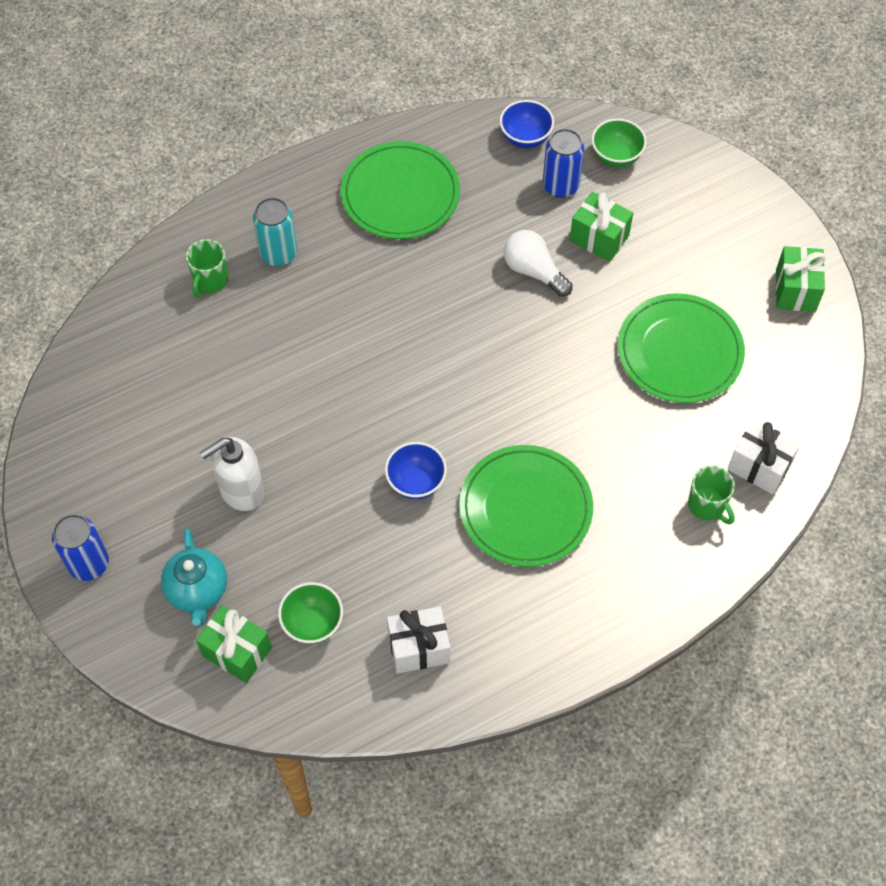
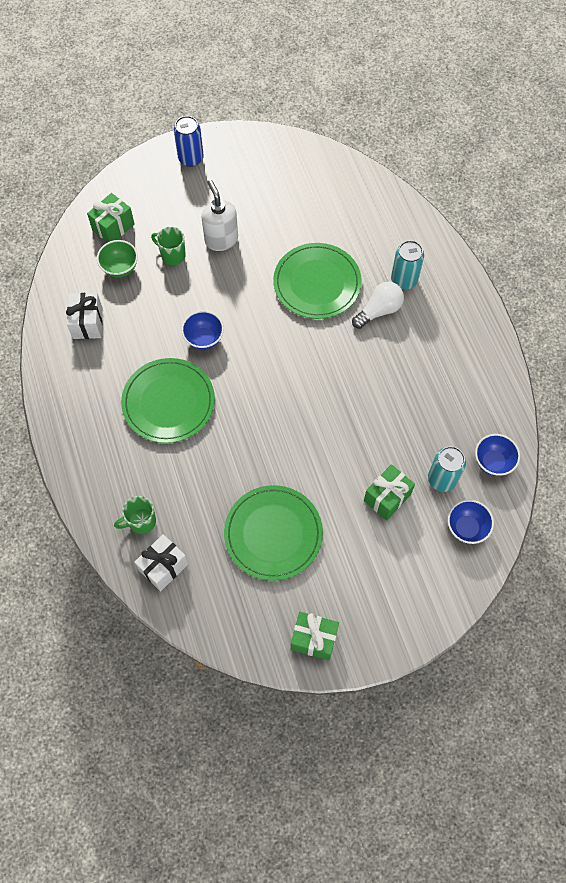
camera: 100 degrees right, 5 degrees up
(197, 591) = (158, 211): turquoise teapot -> none
(210, 281) = (387, 237): green mug -> green mug (172, 255)
(400, 194) = (447, 364): green plate -> green plate (317, 283)
(533, 271) = (363, 444): white light bulb -> white light bulb (379, 310)
(560, 186) = (442, 479): blue can -> turquoise can
(616, 157) = (466, 528): green bowl -> blue bowl

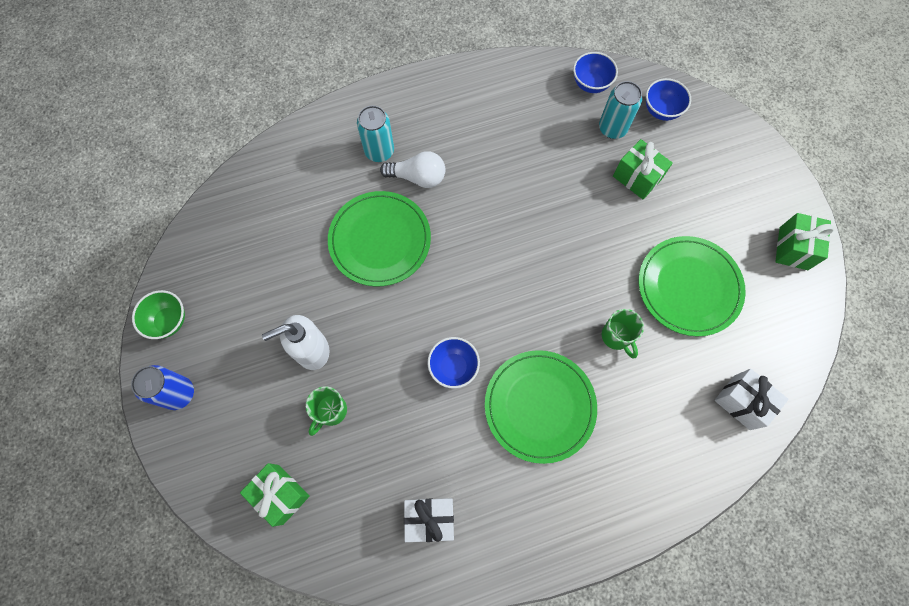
camera: 90 degrees left, 5 degrees up
(120, 268) = (347, 480): green bowl -> green bowl (169, 321)
(141, 521) = (692, 431): green mug -> green mug (616, 336)
(379, 310) = (418, 177): white light bulb -> white light bulb turned 135 degrees clockwise

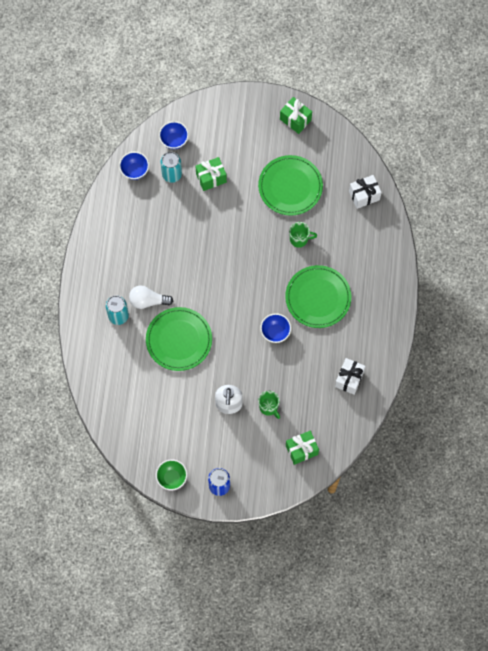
camera: 65 degrees left, 0 degrees up
(418, 177) = (148, 301): white light bulb -> white light bulb turned 120 degrees counterclockwise

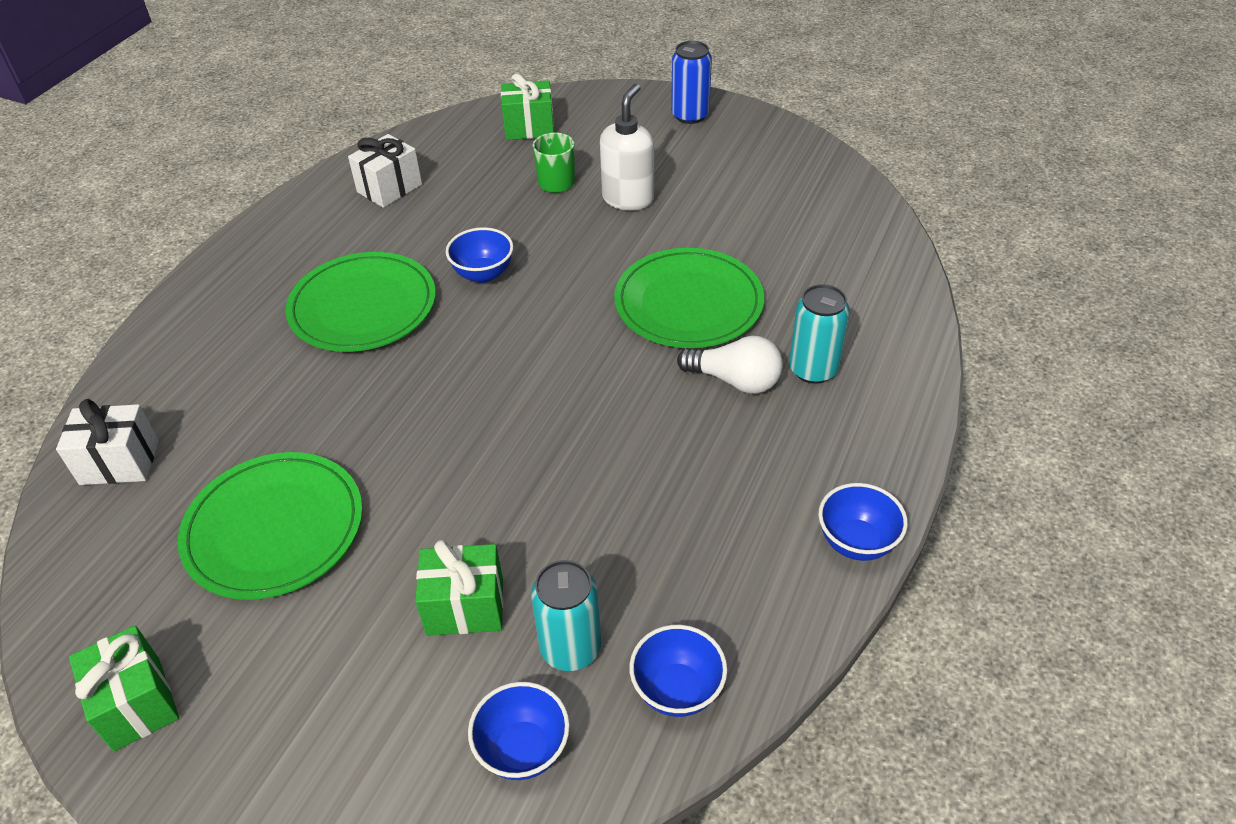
camera: 160 degrees left, 25 degrees down
(89, 239) = (856, 542): none -> blue bowl
(172, 478) = (770, 136): green bowl -> none
(299, 239) = (329, 413): green mug -> none

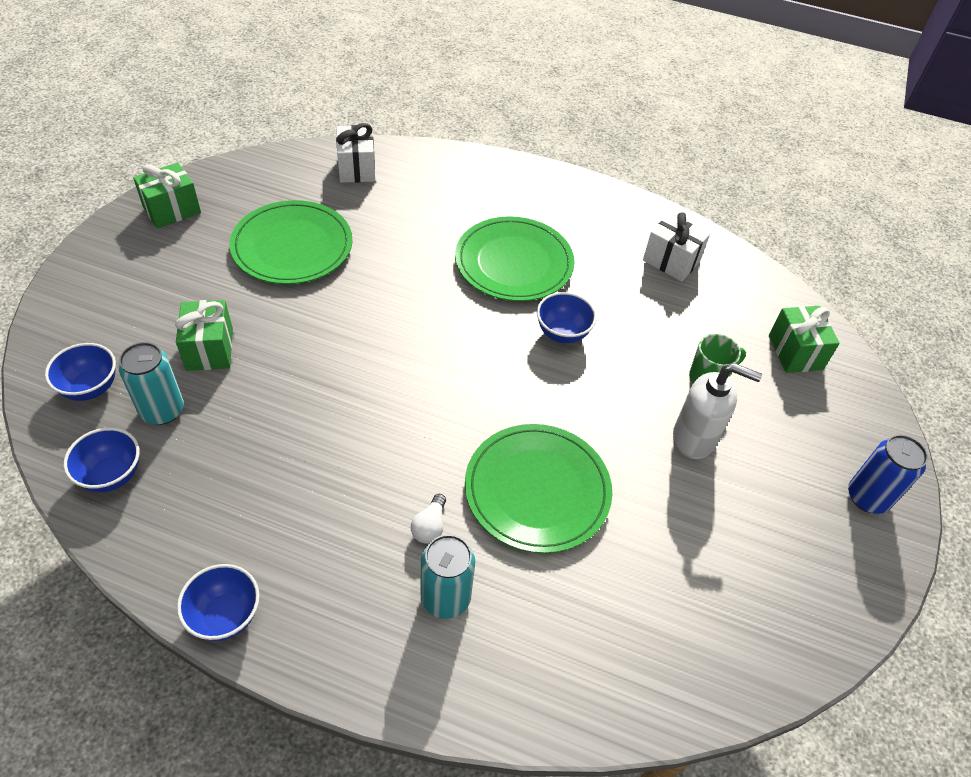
camera: 80 degrees right, 5 degrees up
(735, 380) = (430, 526): white light bulb -> white light bulb, size x0.59

